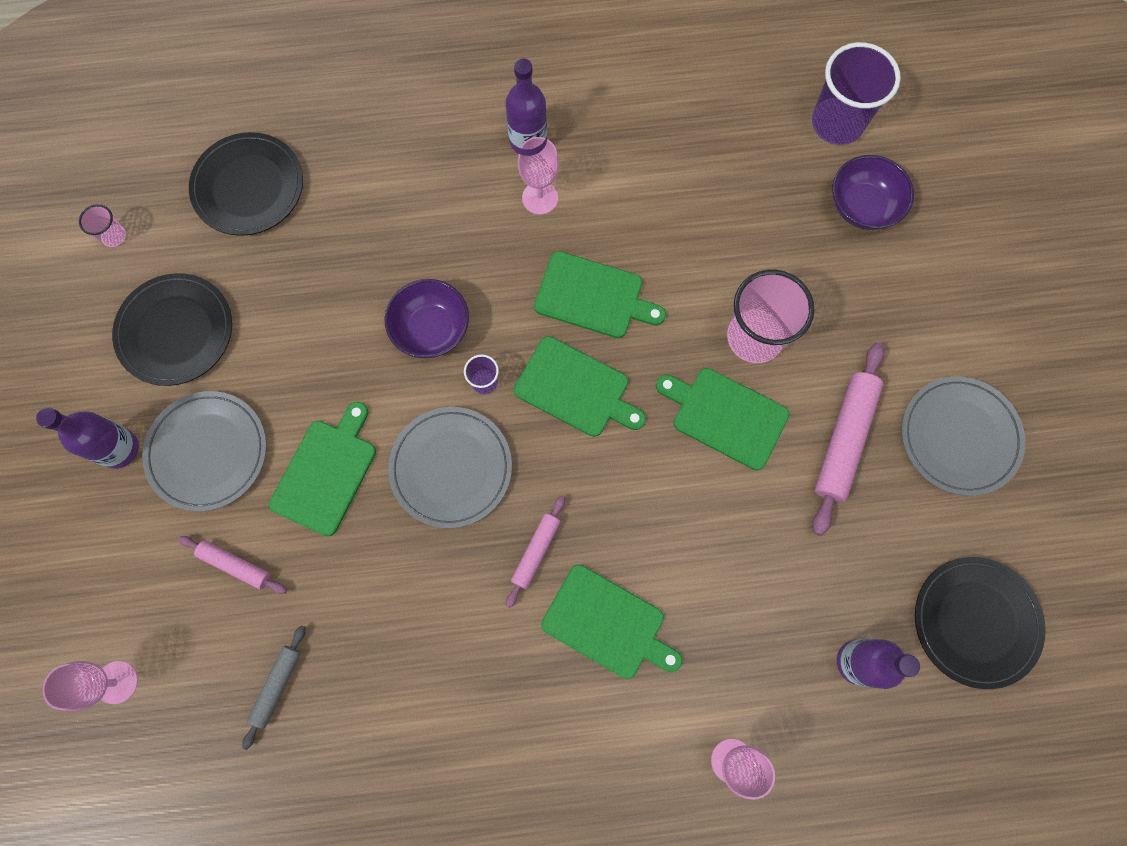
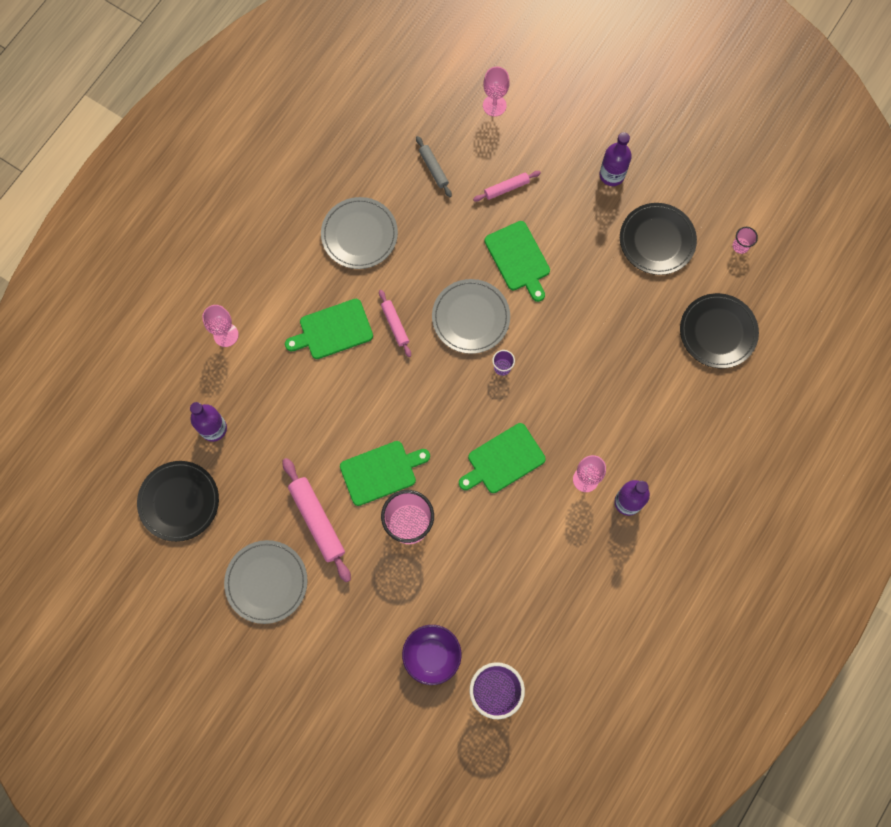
camera: 130 degrees right, 0 degrees up
(207, 452) = (576, 213): grey plate -> grey plate (359, 234)
(431, 329) = (554, 363): purple bowl -> none
(575, 389) = (460, 409): green cutting board -> none

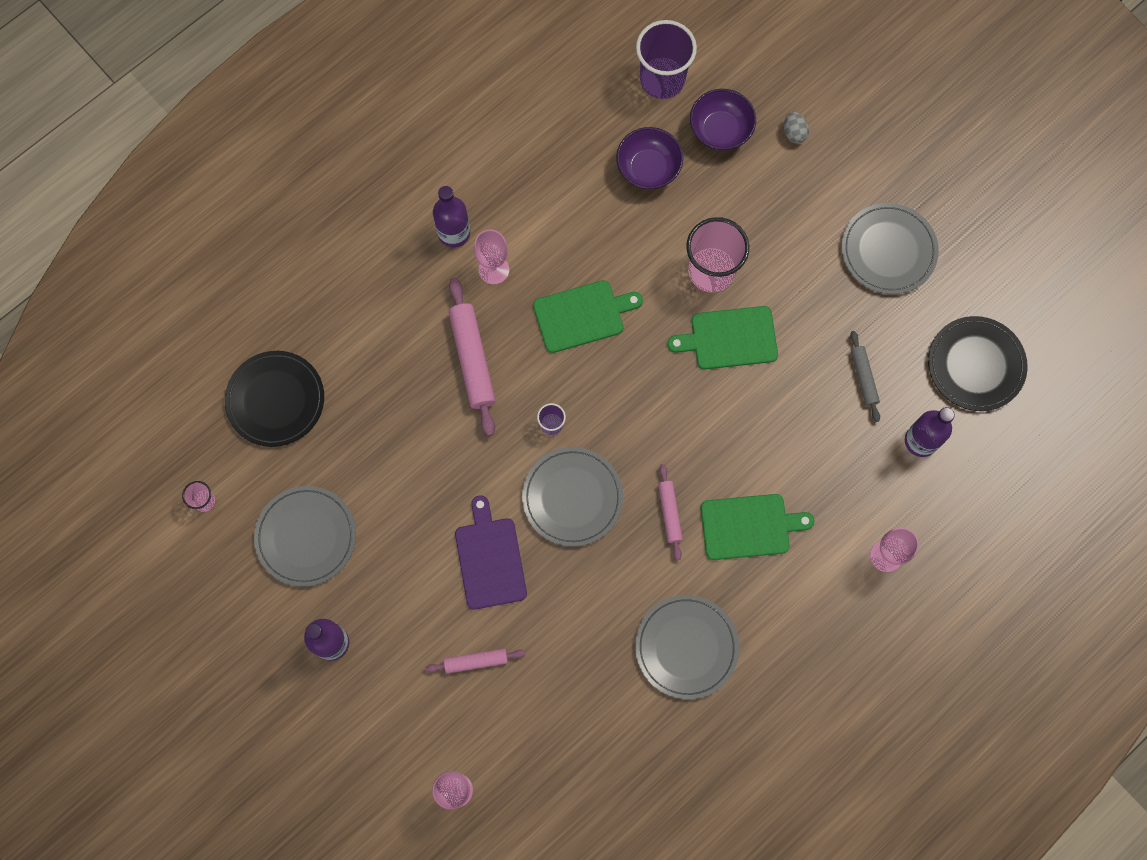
camera: 165 degrees left, 0 degrees up
(317, 521) = (817, 302): pink rolling pin -> pink rolling pin (473, 359)
(368, 670) = (794, 133): none -> grey egg
(433, 169) = (565, 716): grey rolling pin -> grey rolling pin (863, 378)
(484, 602) = (648, 168): none -> purple bowl
(518, 259) = (490, 559): green cutting board -> purple cutting board
(657, 240) = (306, 537): black plate -> grey plate

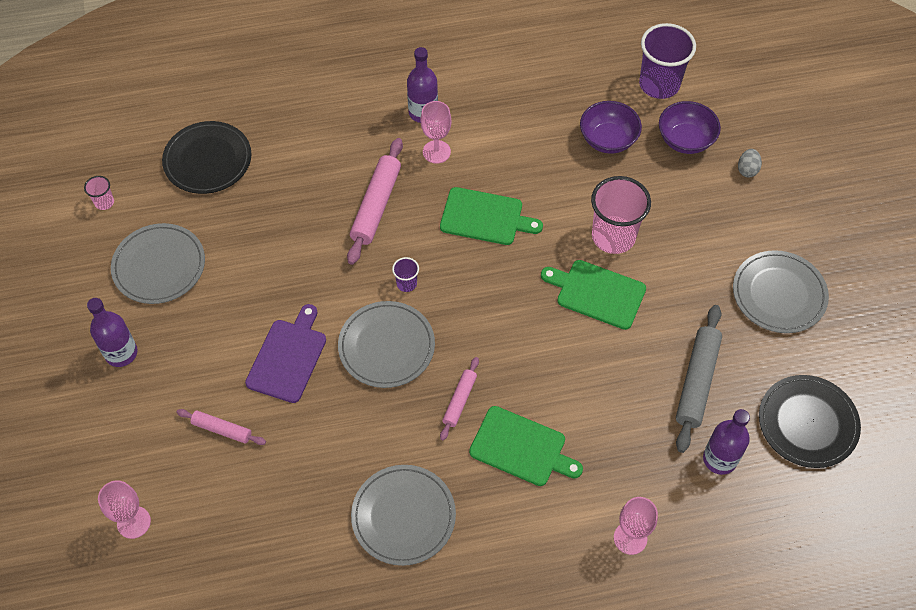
camera: 30 degrees right, 15 degrees down
(863, 378) = (697, 382): grey rolling pin -> grey rolling pin, size x1.75

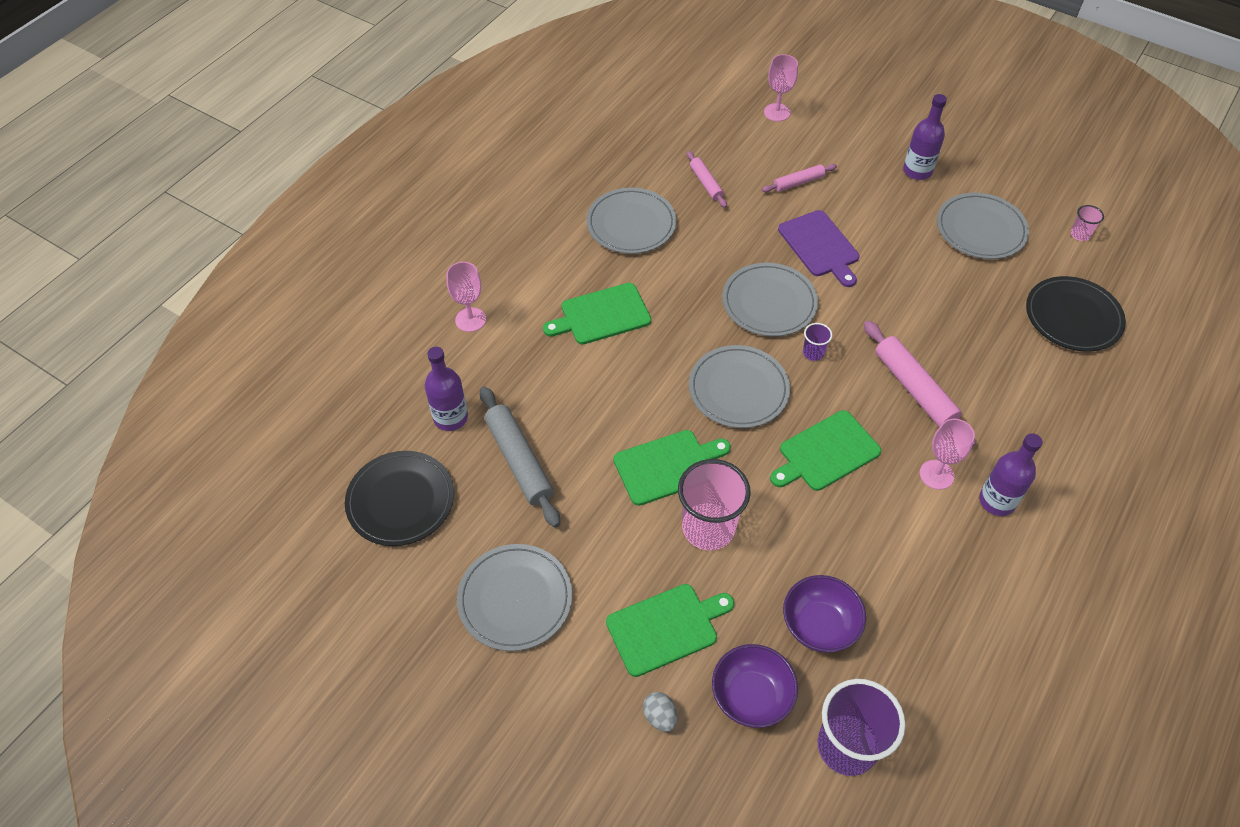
camera: 135 degrees right, 5 degrees down
(460, 401) = (677, 310): pink rolling pin -> pink rolling pin (706, 183)
(489, 303) = (738, 389): none -> grey plate
(699, 206) = (666, 628): none -> green cutting board

